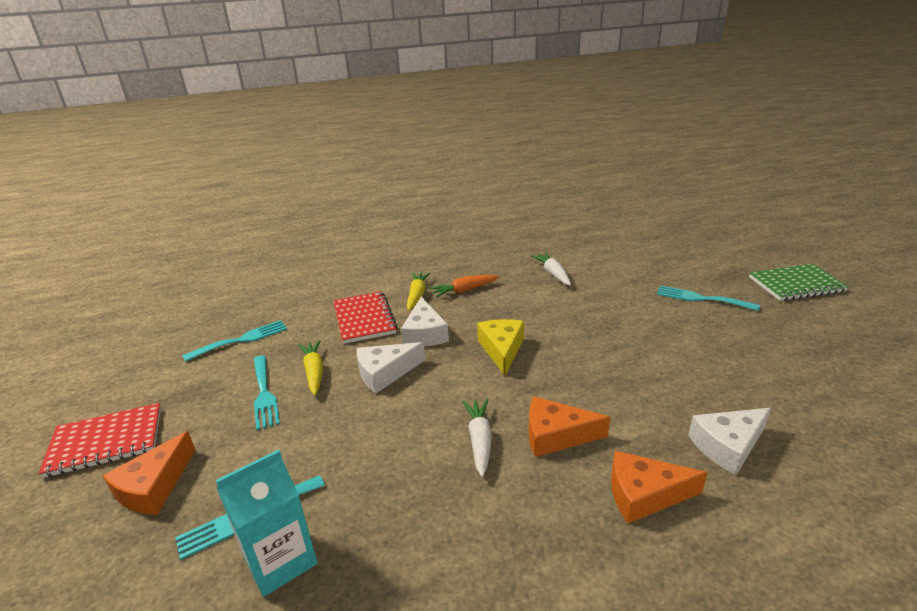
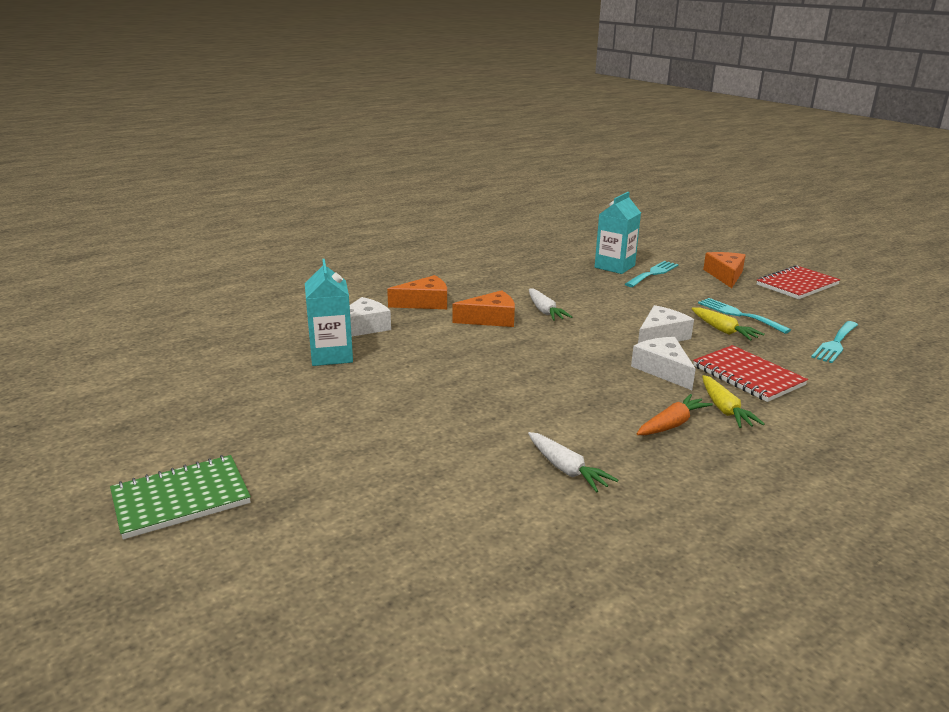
camera: 160 degrees right, 5 degrees down
(502, 350) = (570, 365): yellow cheese -> none
(701, 298) = (342, 453): turquoise fork -> none
(749, 399) = (331, 355): none -> turquoise carton

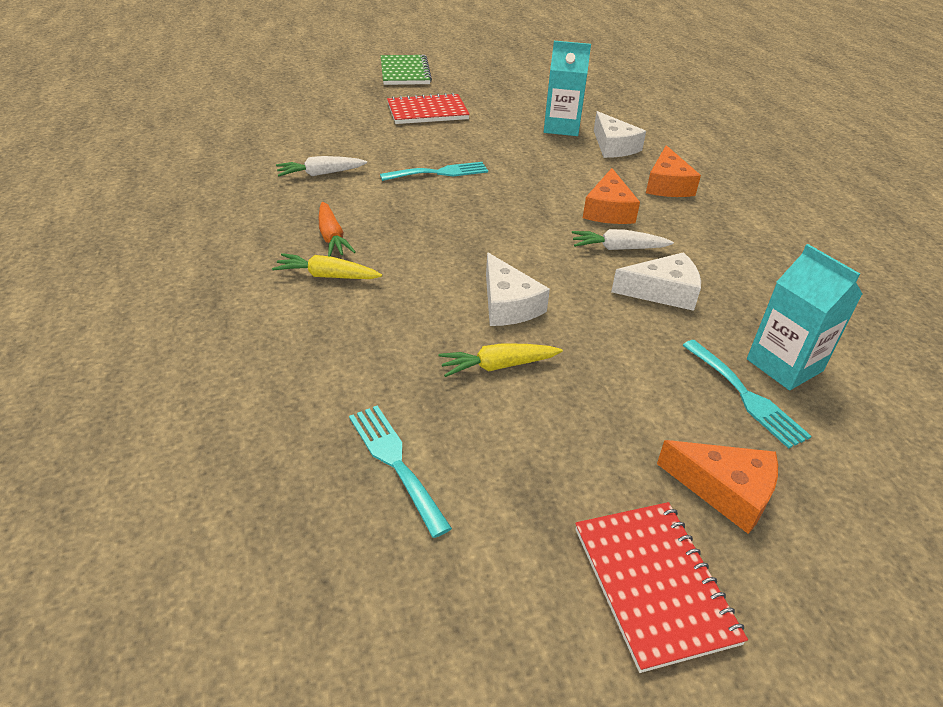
camera: 110 degrees right, 15 degrees up
(663, 370) = (428, 273): white cheese -> white cheese (663, 292)
(738, 314) = (543, 411): turquoise fork -> turquoise fork (440, 172)
(748, 376) = (374, 325): red notebook -> red notebook (427, 112)

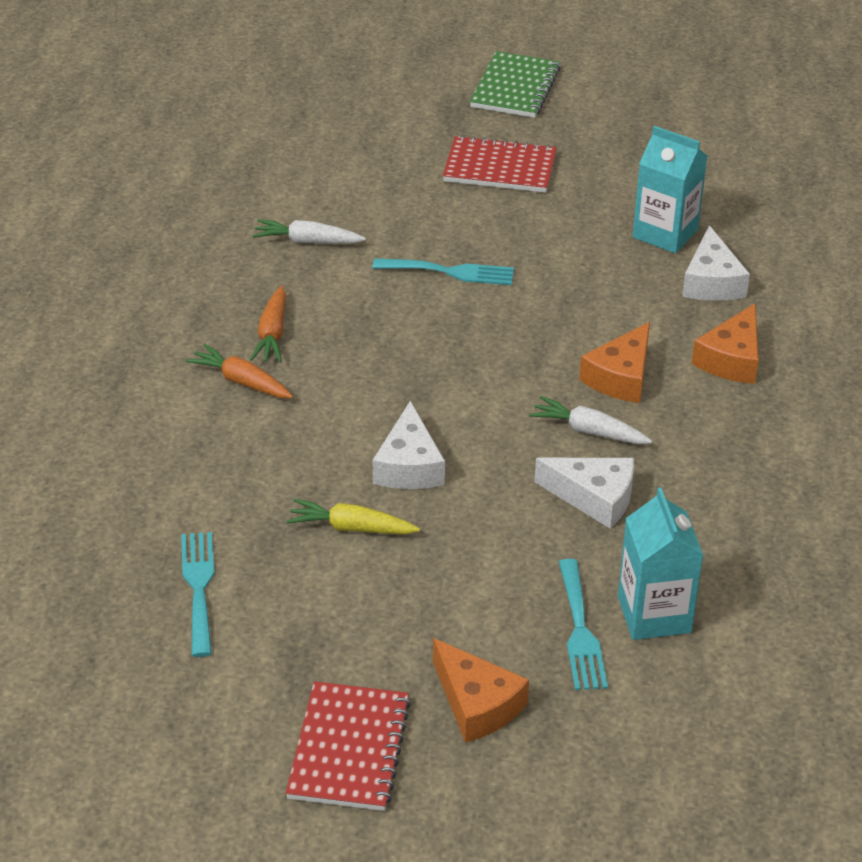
camera: 25 degrees right, 0 degrees up
(327, 276) = (241, 381): yellow carrot -> orange carrot

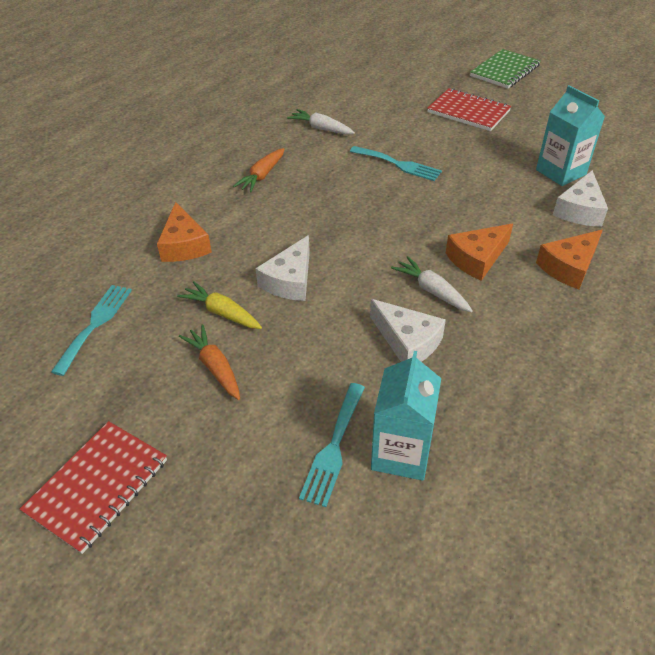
camera: 25 degrees right, 5 degrees up
(241, 381) = (223, 199): orange carrot -> orange carrot (215, 367)
(476, 704) = (215, 483): orange cheese -> orange cheese (184, 245)

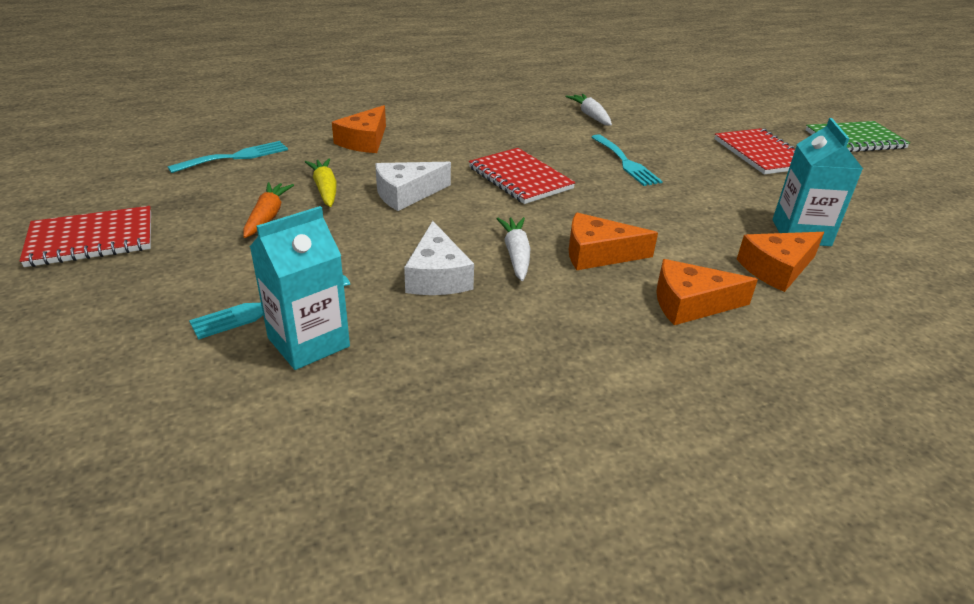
camera: 35 degrees right, 10 degrees down
(262, 176) = (490, 125): orange carrot -> none
(349, 218) = (520, 178): none -> red notebook
(579, 210) = (776, 269): white cheese -> orange cheese

